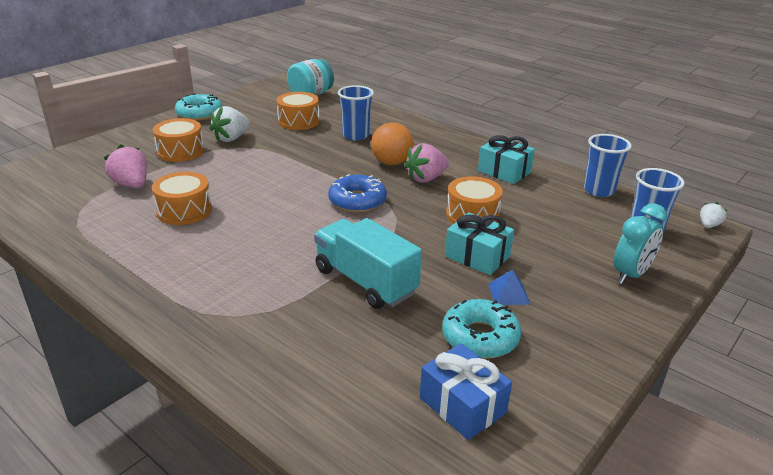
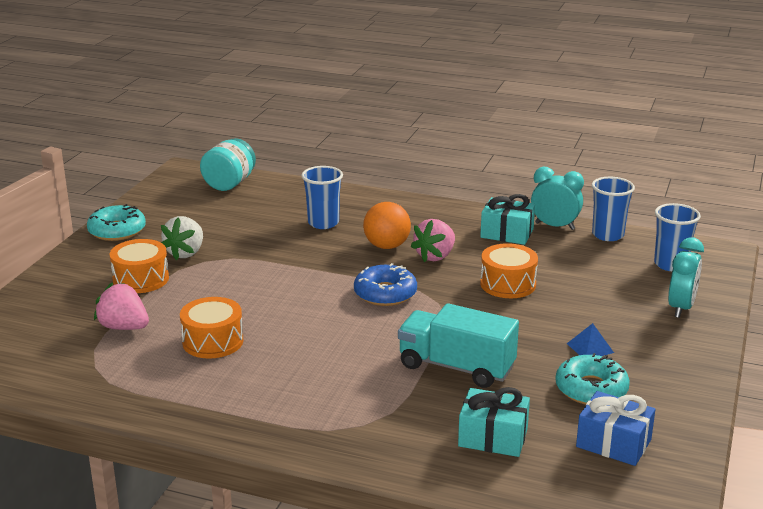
camera: 20 degrees left, 5 degrees down
(298, 121) = (244, 218): orange drum -> none
(477, 256) = (540, 321): turquoise gift -> turquoise gift (493, 437)
(553, 174) = (555, 226): none -> turquoise clock
(708, 225) = (721, 249): white strawberry -> none

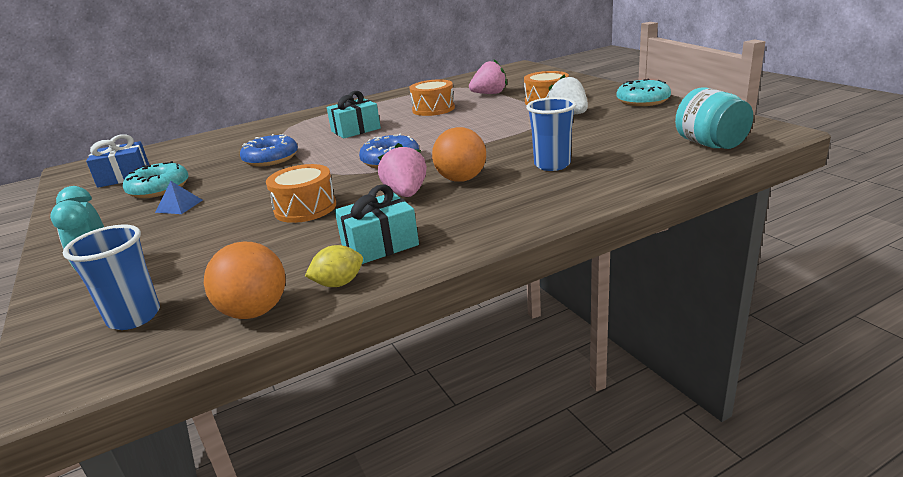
camera: 135 degrees right, 0 degrees up
(456, 367) = (271, 158): turquoise truck -> blue donut
(493, 437) = (207, 150): turquoise gift -> turquoise gift (355, 130)
(555, 226) = (339, 283): turquoise clock -> yellow lemon
(608, 235) = (255, 311): blue cup -> orange ball

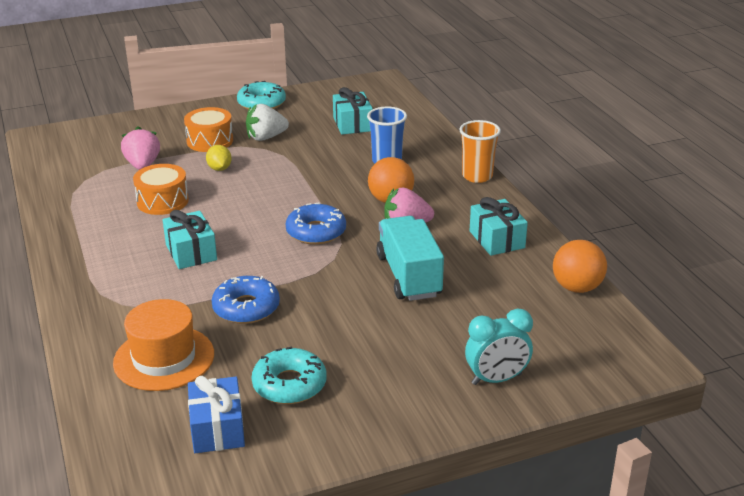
camera: 85 degrees left, 5 degrees up
(134, 317) = (573, 342): blue cup -> none
(179, 206) = (357, 358): blue pyramid -> none
(216, 149) = (164, 358): none -> orange hat
(305, 208) = (409, 276): orange drum -> turquoise truck
(339, 283) = (548, 255): yellow lemon -> yellow lemon (219, 169)
(543, 215) = (477, 176): none -> orange cup
(633, 138) = (352, 124): none -> turquoise gift
(710, 144) = (389, 103): turquoise jar -> none

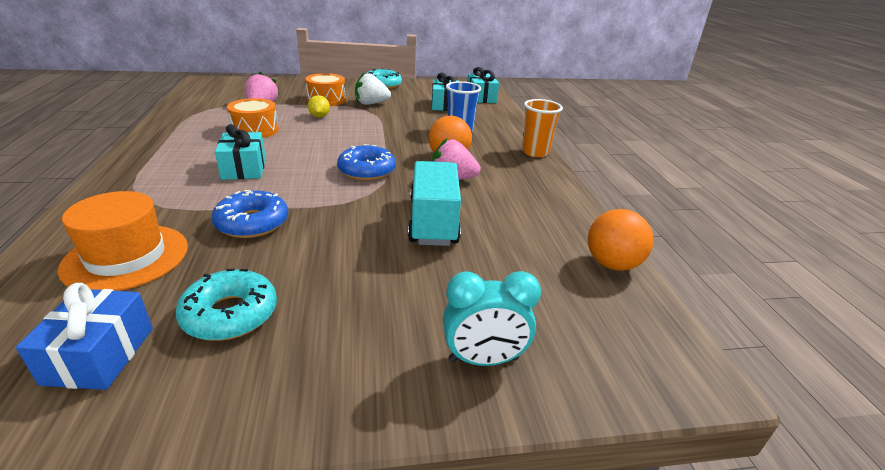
camera: 10 degrees right, 0 degrees up
(497, 239) = (536, 204): turquoise gift -> turquoise gift (481, 98)

